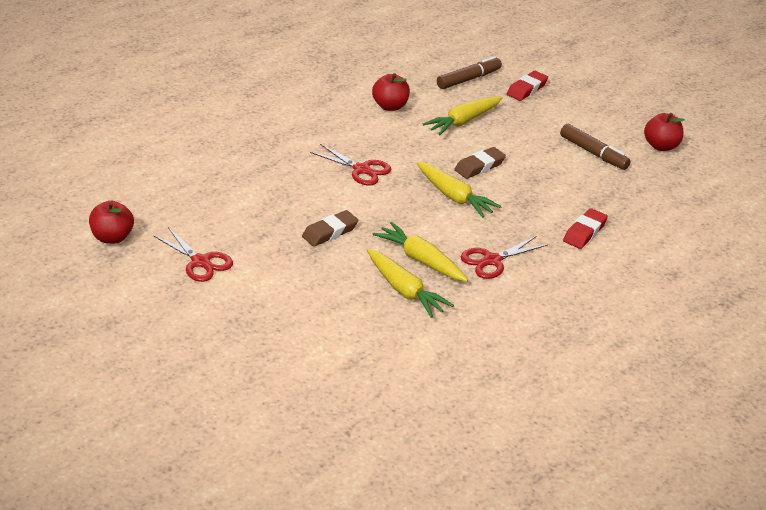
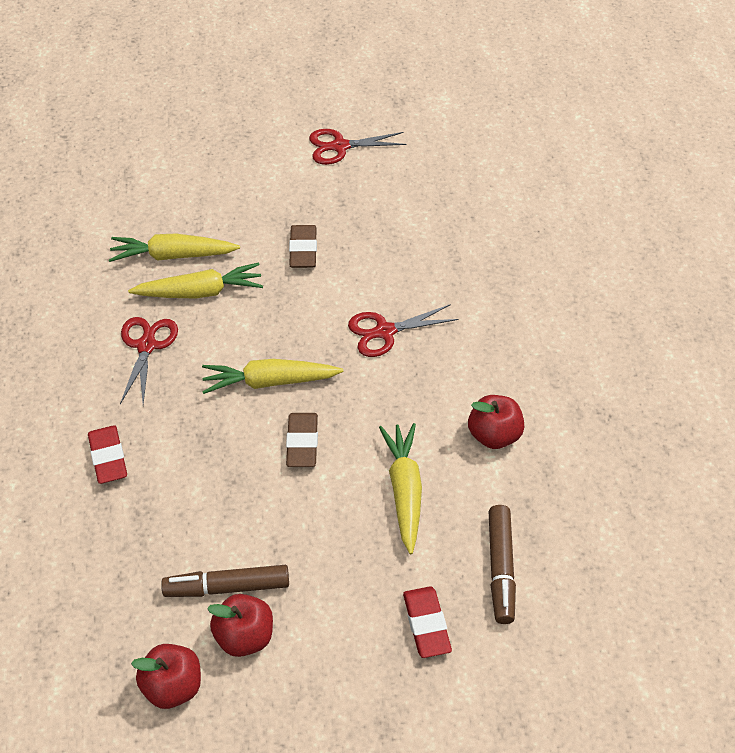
camera: 130 degrees right, 15 degrees up
(112, 237) = (424, 109): red apple -> red apple (245, 636)

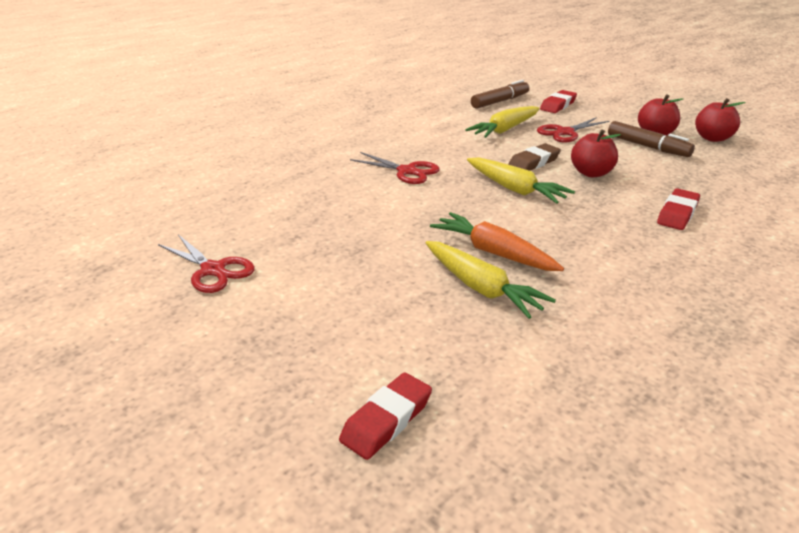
camera: 130 degrees left, 20 degrees down
(127, 152) = (386, 420): none -> red eraser
(146, 345) = (581, 248): red scissors -> red scissors (565, 132)
(200, 292) = (493, 252): yellow carrot -> orange carrot
(303, 250) = (377, 229): brown eraser -> none
(494, 435) = (428, 122): red apple -> red apple (591, 173)

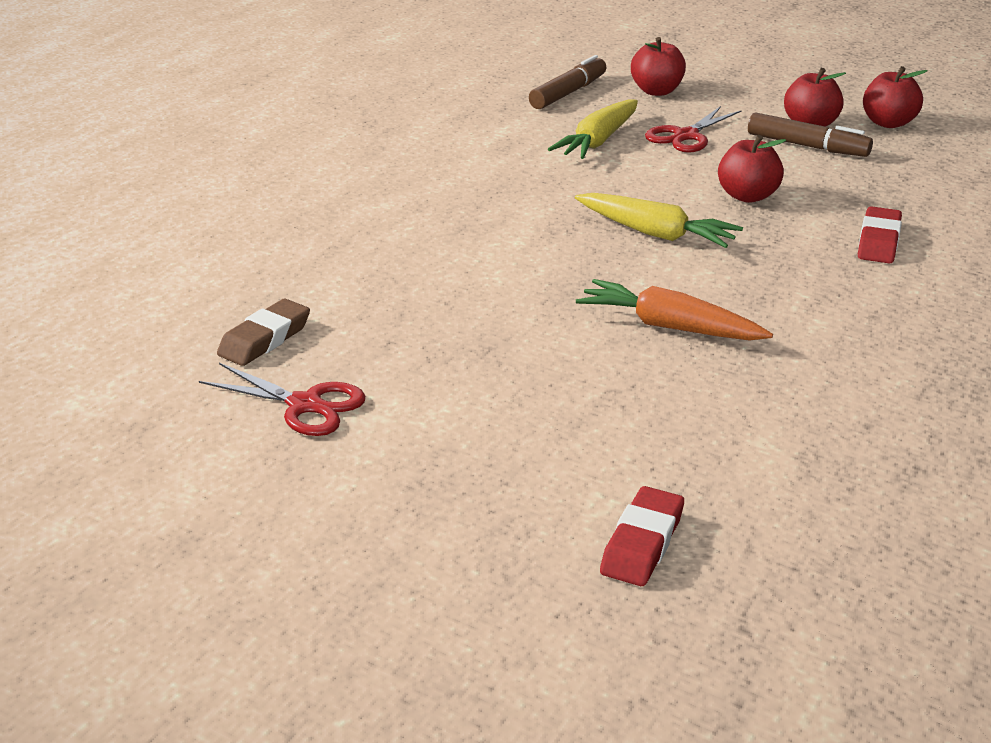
camera: 15 degrees left, 0 degrees up
(407, 171) = (491, 225): red scissors -> none
(481, 288) = (676, 375): yellow carrot -> none
(533, 162) = (663, 189): brown eraser -> brown eraser (265, 339)
(558, 105) = (656, 91): red eraser -> red apple

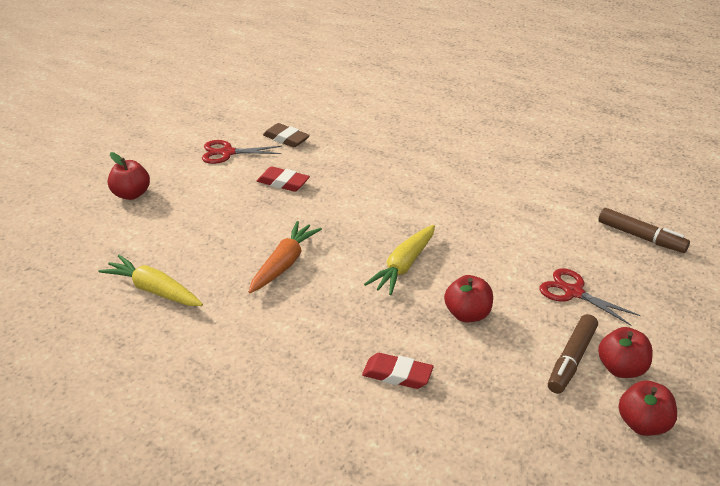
camera: 90 degrees right, 5 degrees up
(305, 405) = (227, 153): red scissors -> red scissors turned 60 degrees clockwise
(598, 141) = (550, 248): yellow carrot -> yellow carrot (153, 290)
(642, 543) = (95, 243): red eraser -> red eraser (283, 183)
(656, 91) = (664, 283): red apple -> red apple (131, 194)

